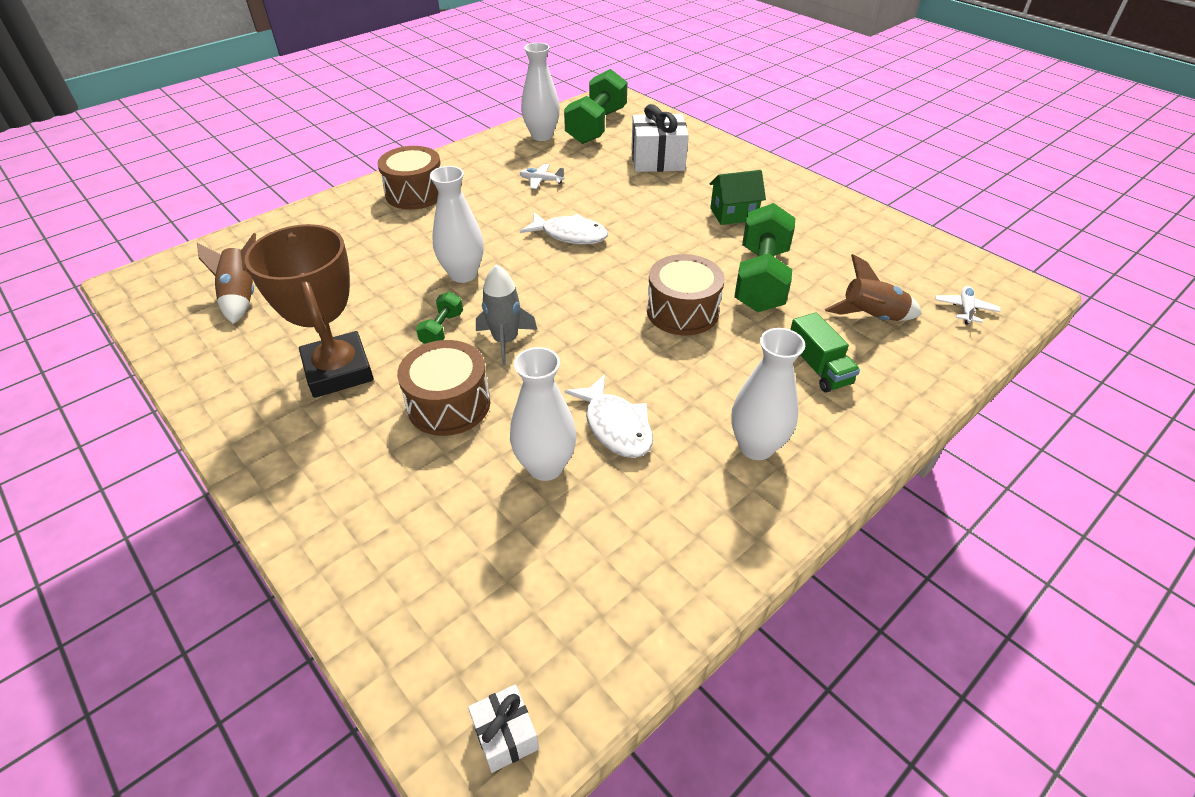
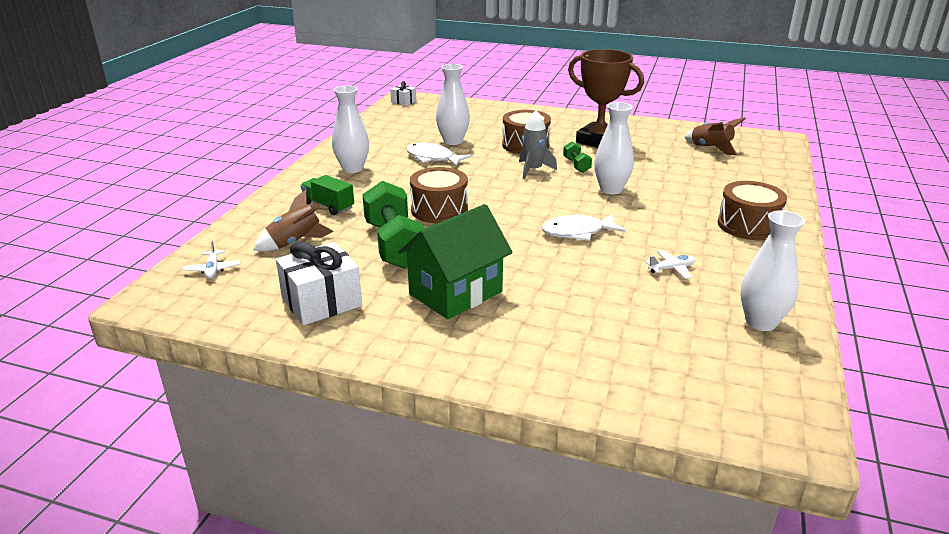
camera: 150 degrees right, 15 degrees down
(596, 126) = (728, 362): green dumbbell -> none
(657, 160) = (594, 334): white gift -> white gift (321, 302)
(733, 214) = (456, 293): green house -> green house, size x1.68

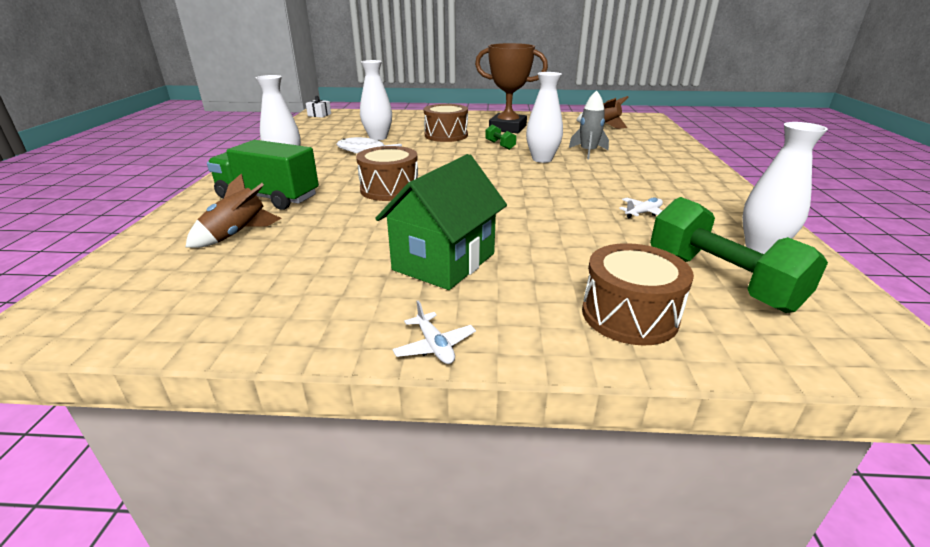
camera: 15 degrees left, 0 degrees up
(213, 269) = (132, 275): white plane -> white plane (434, 346)
(321, 302) = (286, 292): white gift -> none
(328, 206) = (268, 197): green truck -> green truck, size x1.70
(394, 245) = (355, 224): green dumbbell -> green dumbbell (720, 280)
(533, 170) = (463, 151): grey rocket -> grey rocket (588, 152)
(577, 232) = (535, 193): white fish -> none
(748, 225) = (677, 173): brown drum -> brown drum (629, 315)

